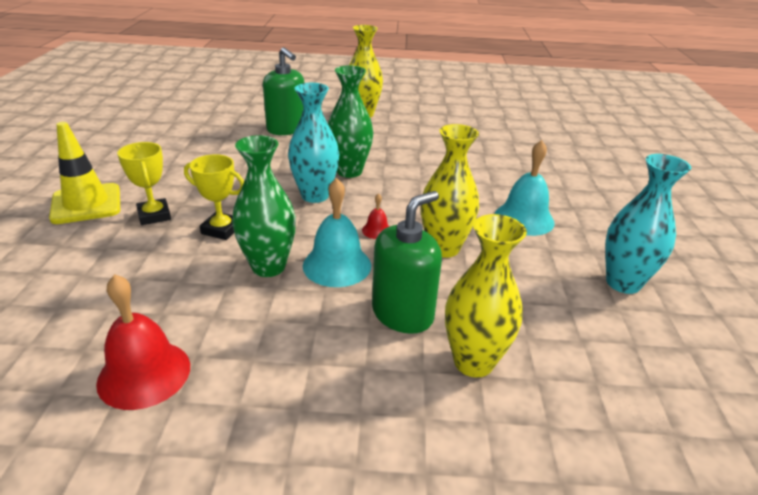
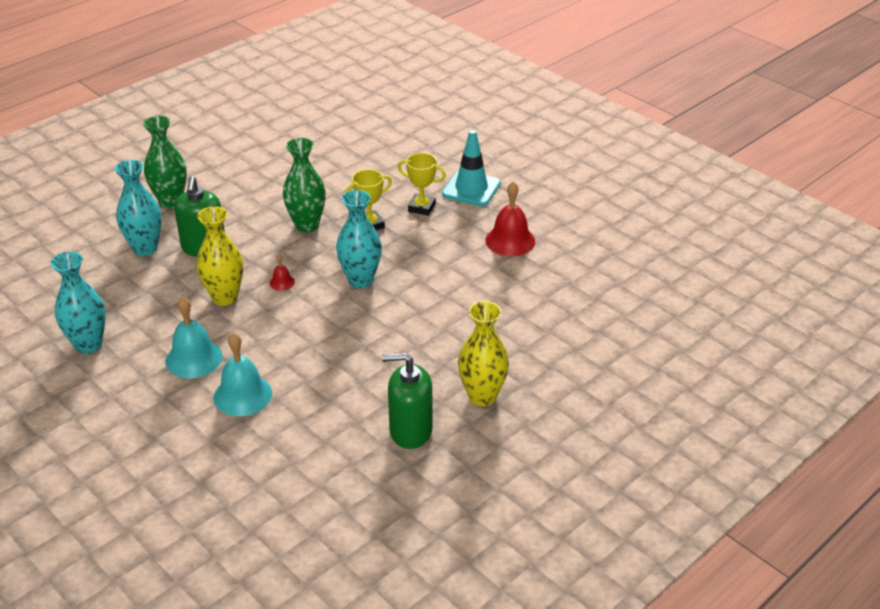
camera: 135 degrees right, 5 degrees up
(86, 204) = (471, 189): yellow traffic cone -> turquoise traffic cone
(144, 374) = (281, 165): red bell -> red bell (510, 241)
(286, 129) = (501, 324): green soap dispenser -> green soap dispenser (410, 431)
(337, 265) = (272, 248): turquoise bell -> turquoise bell (242, 395)
(349, 171) = (374, 316): green vase -> green vase (171, 201)
(473, 362) = (145, 248): yellow vase -> turquoise vase

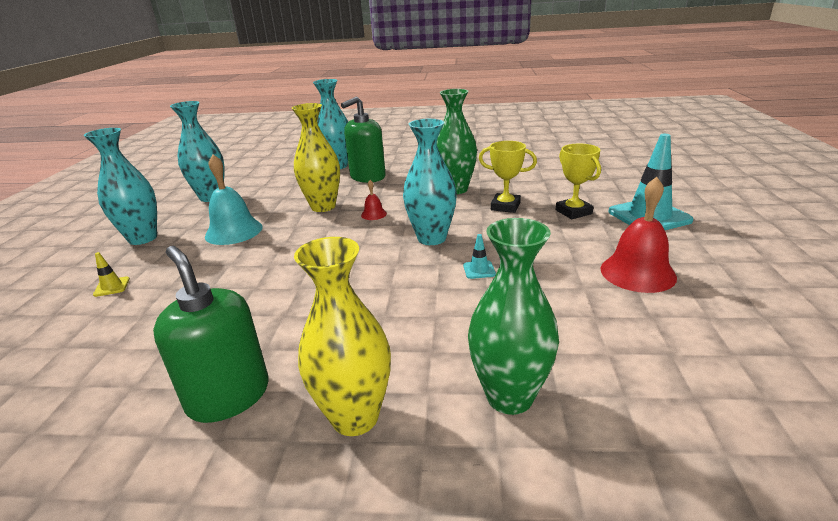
camera: 50 degrees right, 10 degrees down
(122, 409) = (142, 238): none -> turquoise vase
(171, 201) = (395, 151): green vase -> green vase (509, 397)
(197, 446) = (112, 287): none -> yellow traffic cone
(242, 395) = (204, 270): turquoise bell -> none
(425, 287) = (479, 270): none -> turquoise traffic cone

